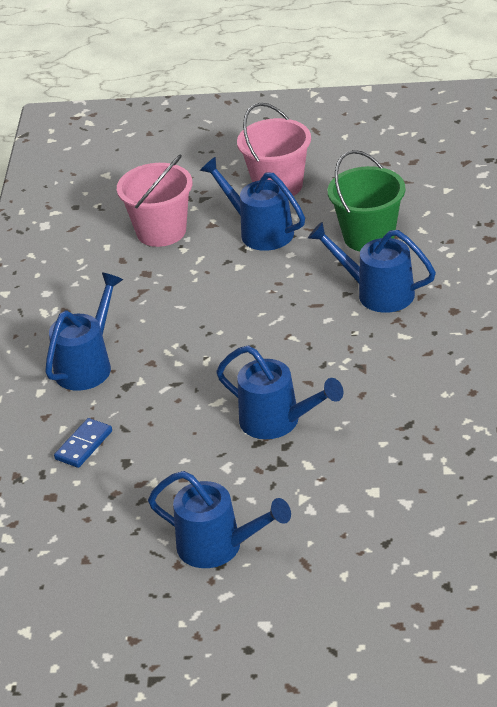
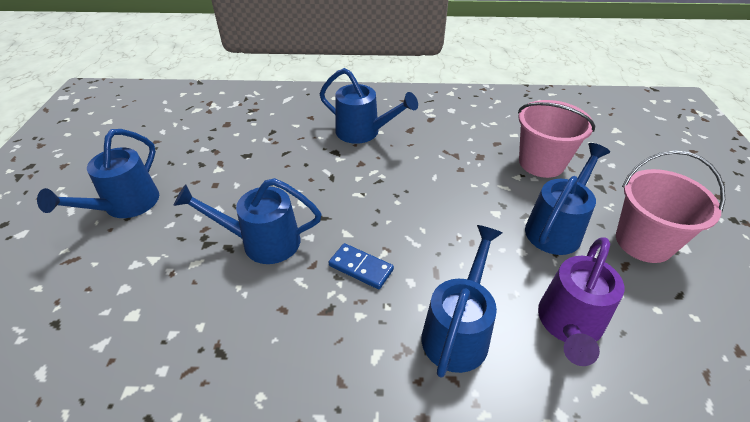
camera: 85 degrees right, 5 degrees up
(83, 445) = (273, 135): blue domino -> blue domino (361, 267)
(278, 422) = (262, 242): blue watering can -> blue watering can turned 60 degrees clockwise
(369, 236) = (568, 325): green bucket -> purple watering can

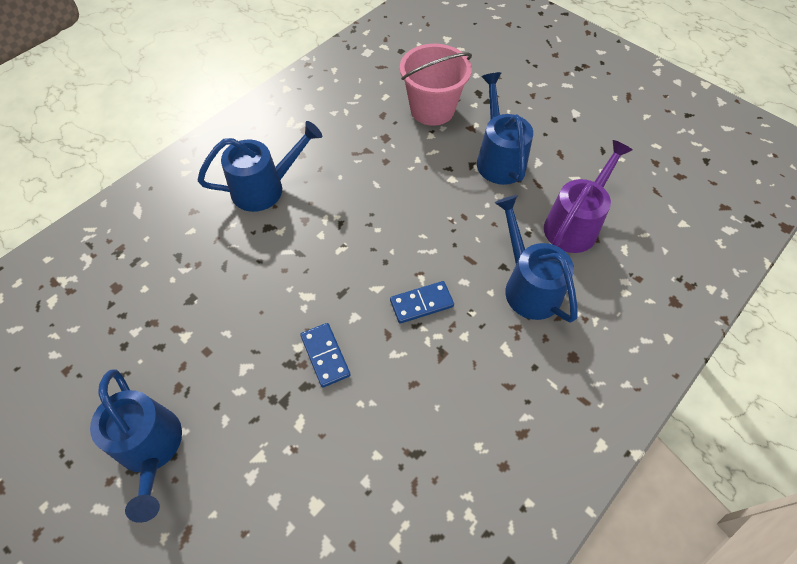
camera: 50 degrees left, 15 degrees up
(262, 242) = (325, 356): blue watering can -> blue domino
(568, 325) = (575, 224): purple watering can -> purple watering can turned 120 degrees counterclockwise
(643, 242) = (552, 127): pink bucket -> none

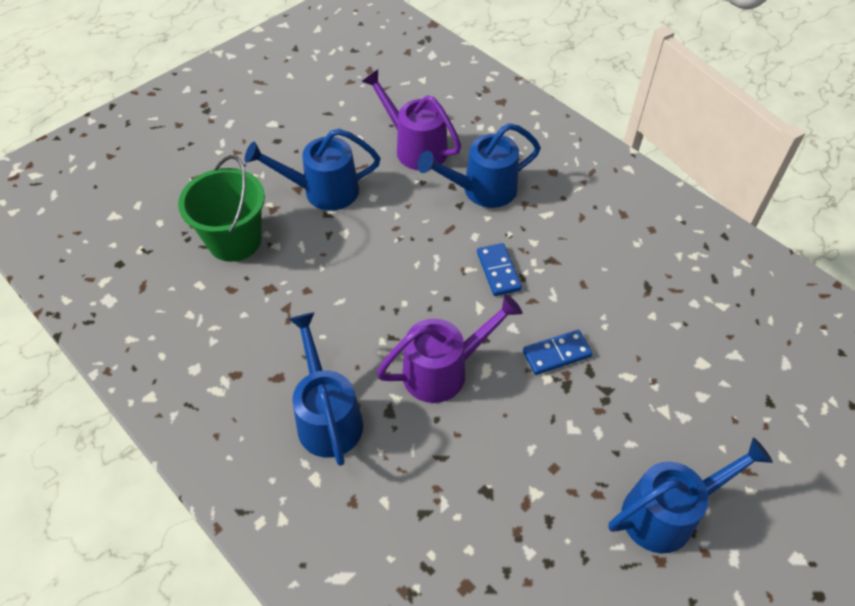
camera: 85 degrees left, 5 degrees down
(307, 263) = (444, 370): none -> purple watering can
(432, 109) = (234, 240): pink bucket -> green bucket

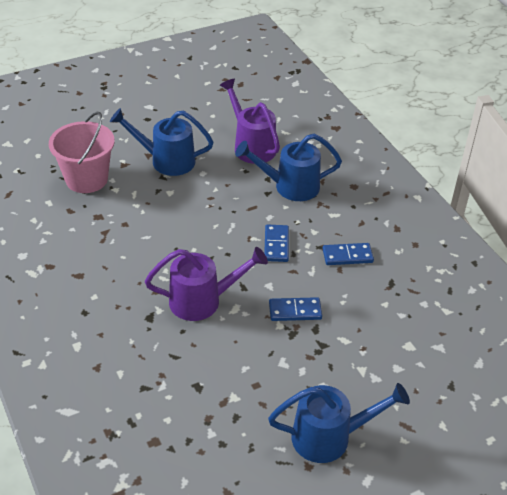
camera: 15 degrees right, 10 degrees down
(234, 240) = (86, 179): green bucket -> pink bucket
(327, 416) = (103, 308): blue watering can -> none
(584, 264) = (347, 256): none -> blue domino

